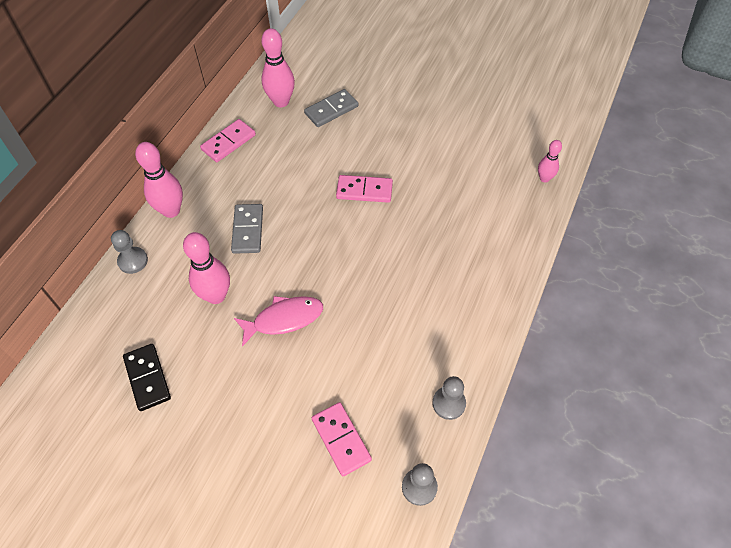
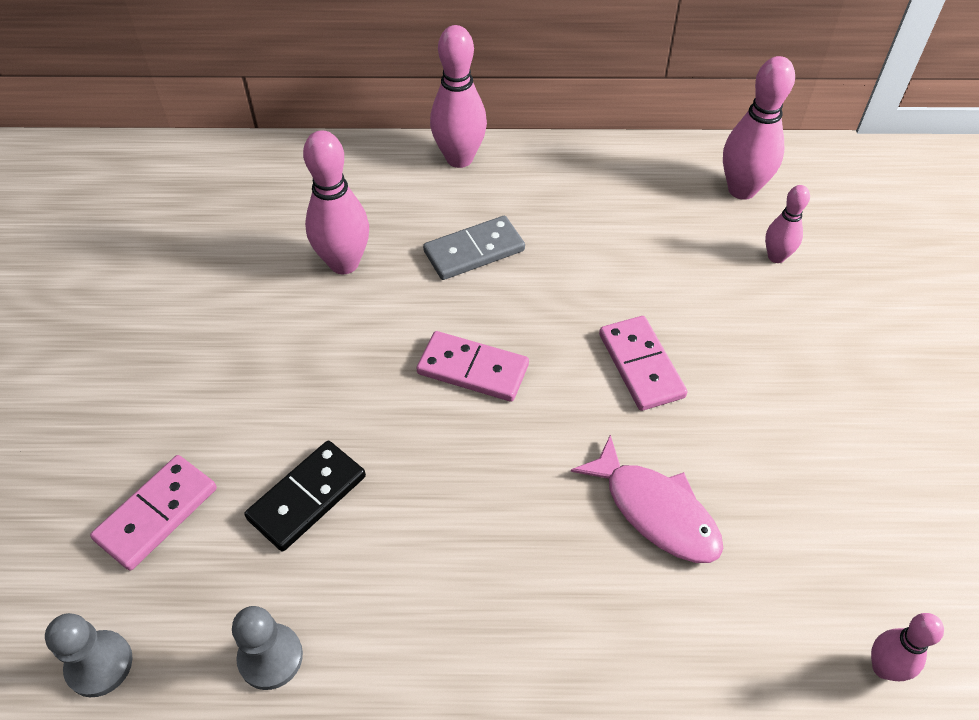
camera: 65 degrees right, 5 degrees down
(133, 261) = (358, 158): grey pawn -> none
(147, 378) = (188, 248): black domino -> black domino (307, 497)
(228, 142) = (617, 165): pink domino -> pink domino (473, 369)
(284, 319) = (339, 357): pink fish -> pink fish (655, 510)
(331, 110) = (776, 257): grey domino -> pink bowling pin

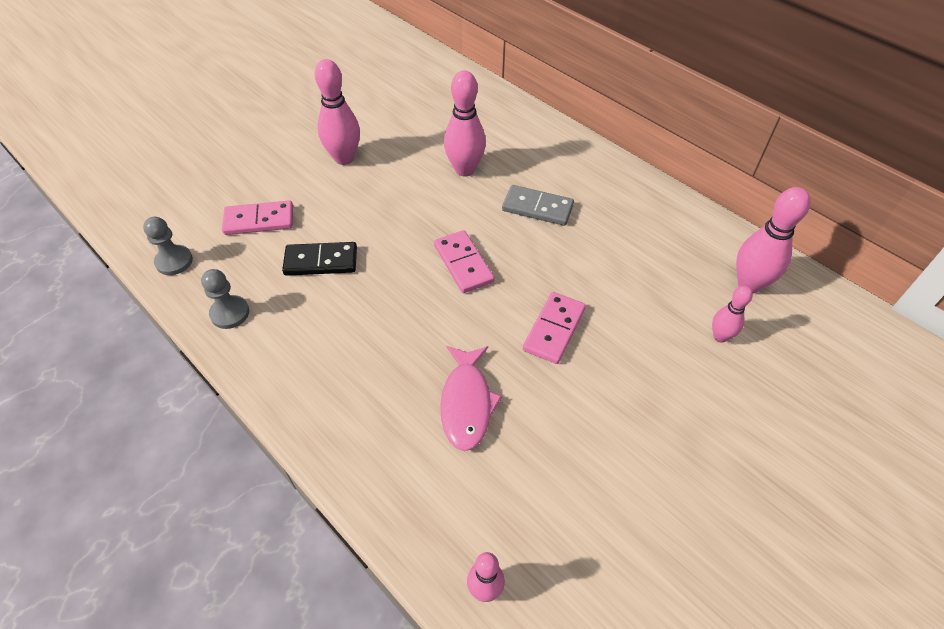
camera: 45 degrees right, 0 degrees up
(459, 158) = (590, 156): pink bowling pin -> pink bowling pin (344, 158)

